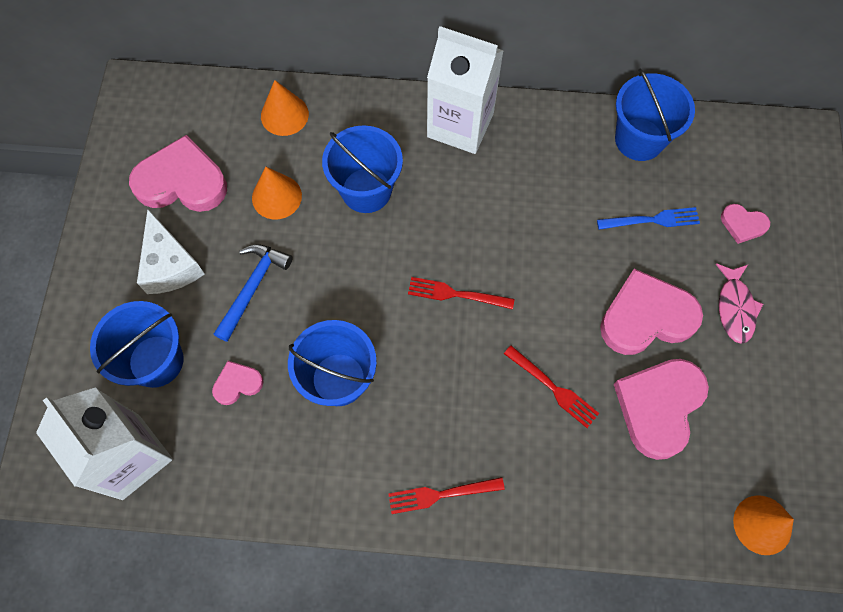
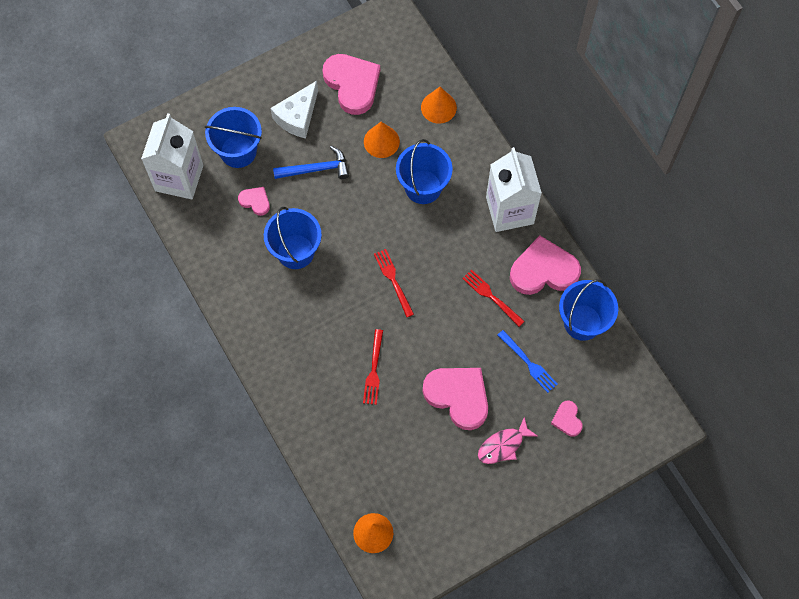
camera: 55 degrees right, 0 degrees up
(441, 494) = (269, 348): red fork -> red fork (491, 297)
(659, 406) = (405, 436): pink heart -> pink heart (543, 270)

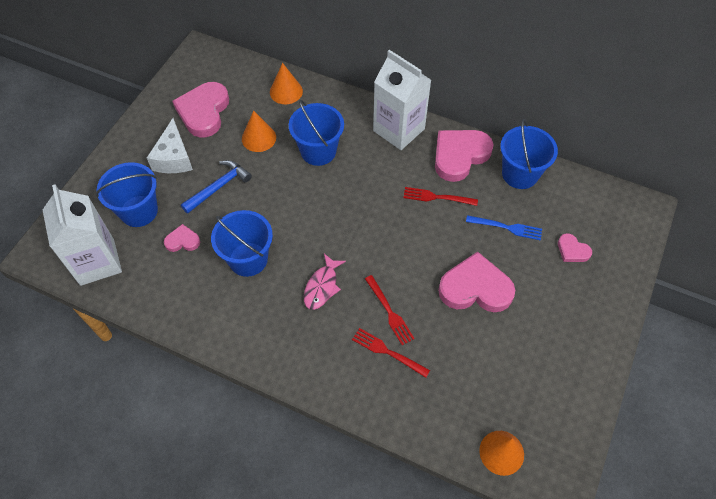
camera: 35 degrees left, 10 degrees down
(352, 84) = (203, 112): pink heart -> pink heart turned 105 degrees counterclockwise
(393, 280) = (349, 232): red fork -> red fork (387, 352)
(503, 445) = (543, 302): pink fish -> pink fish (322, 286)

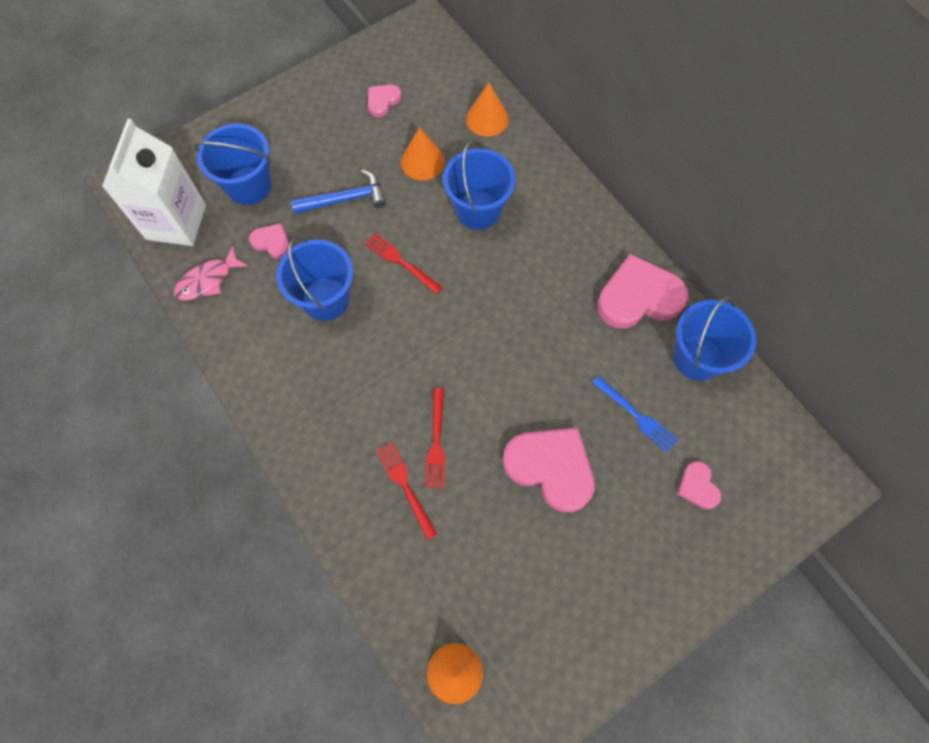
camera: 30 degrees right, 10 degrees up
(174, 158) = (319, 141): white cheese -> none
(203, 112) = (383, 101): pink heart -> pink heart, size x0.49
(322, 286) = (383, 372): pink fish -> pink fish (208, 280)
(398, 130) = (587, 229): white carton -> none
(437, 197) = (578, 335): red fork -> red fork (401, 262)

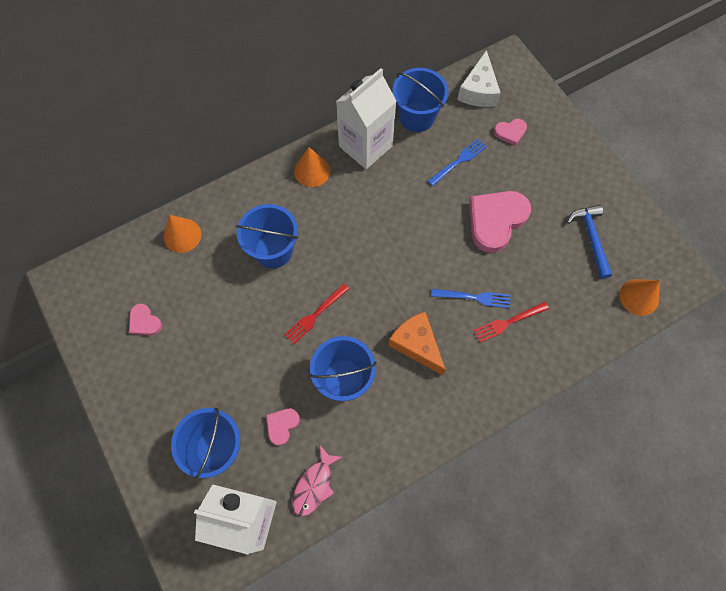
camera: 85 degrees left, 0 degrees up
(208, 280) = (314, 485): pink fish -> pink fish turned 60 degrees clockwise
(345, 199) = (246, 359): blue hammer -> blue hammer (591, 238)
(370, 375) = (416, 345): none -> orange cheese
(422, 161) = (217, 291): orange cone -> orange cone (312, 171)
(436, 442) = (474, 297): red fork -> blue fork
(638, 297) = (365, 146): pink heart -> white carton
(761, 439) = (478, 90): none -> white cheese

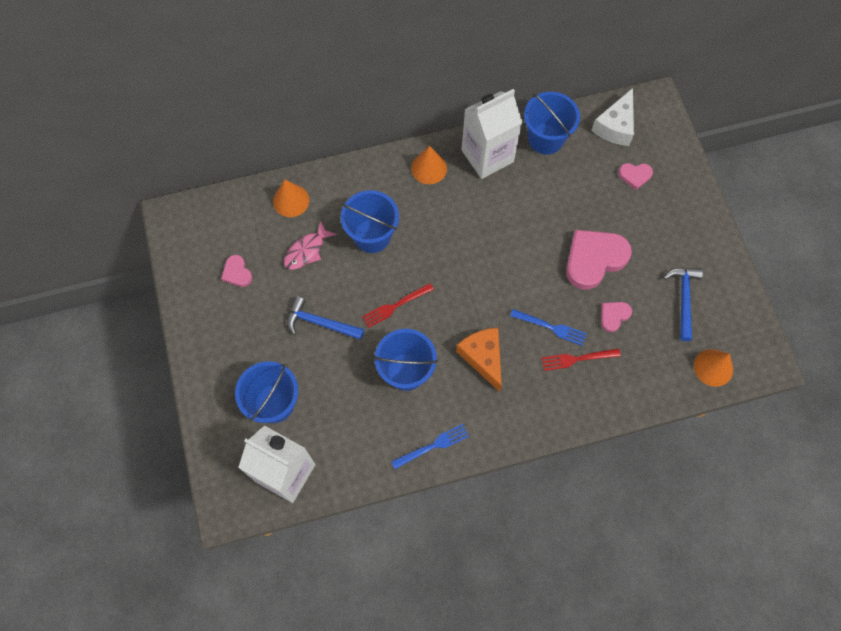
camera: 15 degrees right, 0 degrees up
(244, 352) = (320, 323): none -> blue hammer
(282, 425) = (338, 399): pink heart -> pink heart (613, 316)
(314, 485) = (353, 459): pink fish -> pink fish (306, 251)
(458, 161) = (574, 192): blue fork -> blue fork (433, 446)

